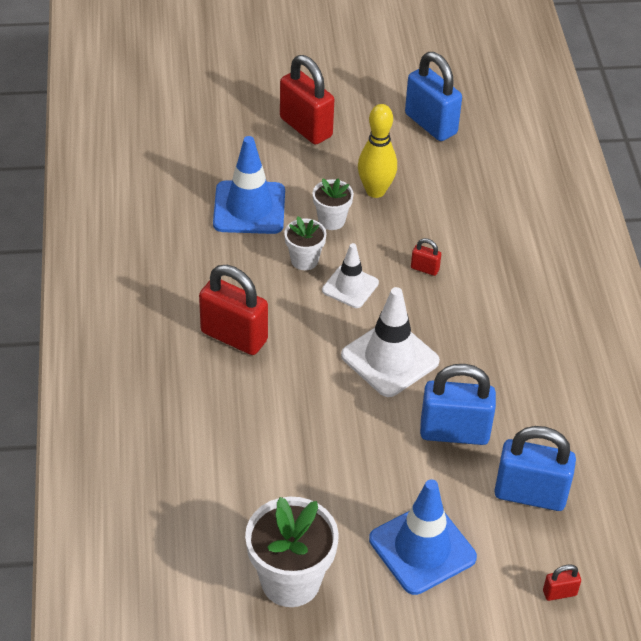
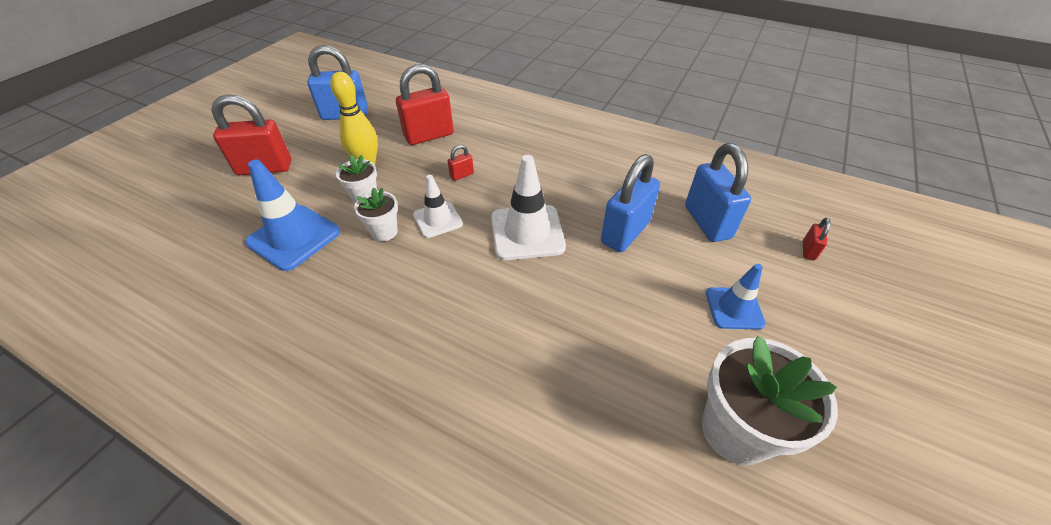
camera: 55 degrees left, 0 degrees up
(234, 336) = (414, 320): red padlock -> red padlock (429, 136)
(422, 548) = (734, 308): blue traffic cone -> blue traffic cone, size x0.62
(530, 494) = (707, 222): blue padlock -> blue padlock turned 60 degrees counterclockwise

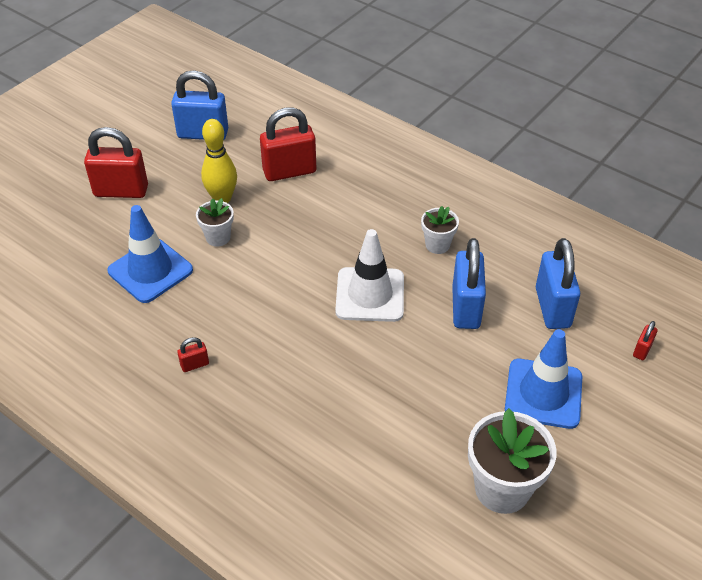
camera: 10 degrees right, 0 degrees up
(384, 232) = (234, 276): white flower pot -> white flower pot (437, 245)
(437, 219) = (286, 270): white traffic cone -> none
(462, 175) = (317, 223): red padlock -> red padlock (194, 364)
(625, 233) = (466, 308): blue padlock -> blue padlock turned 45 degrees counterclockwise
(734, 308) = (543, 393): blue traffic cone -> blue traffic cone, size x1.62

